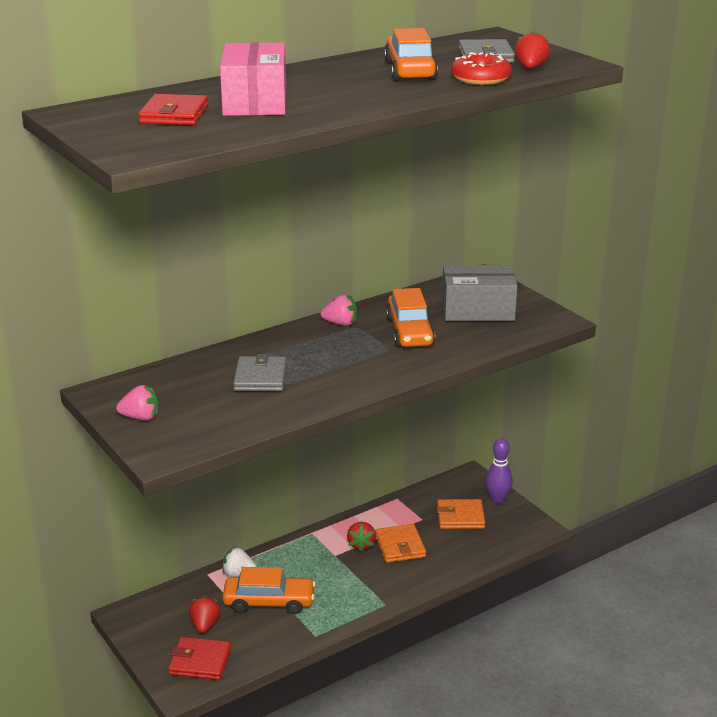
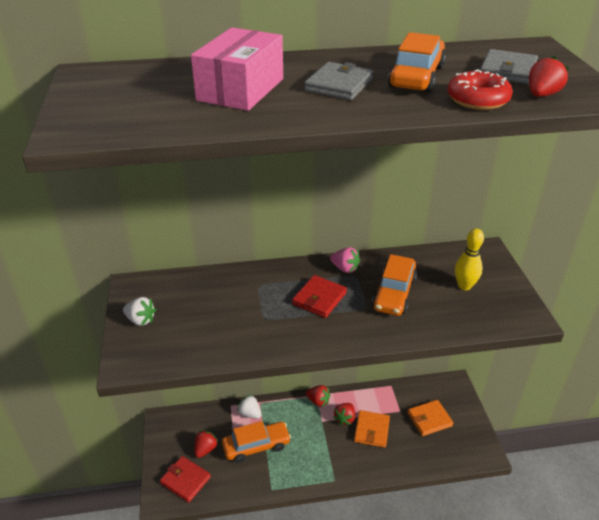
camera: 25 degrees right, 10 degrees up
(140, 418) = (140, 320): pink strawberry -> white strawberry
(174, 115) = (159, 91): red wallet -> red wallet (319, 298)
(260, 377) = (250, 307): grey wallet -> grey wallet (339, 85)
(269, 602) = (256, 446): orange car -> orange car turned 45 degrees counterclockwise
(318, 538) = (318, 401): none -> red strawberry
(460, 517) = (429, 419): orange wallet -> orange wallet turned 45 degrees counterclockwise
(477, 310) = (464, 286): grey box -> yellow bowling pin
(497, 499) = (466, 413): purple bowling pin -> none

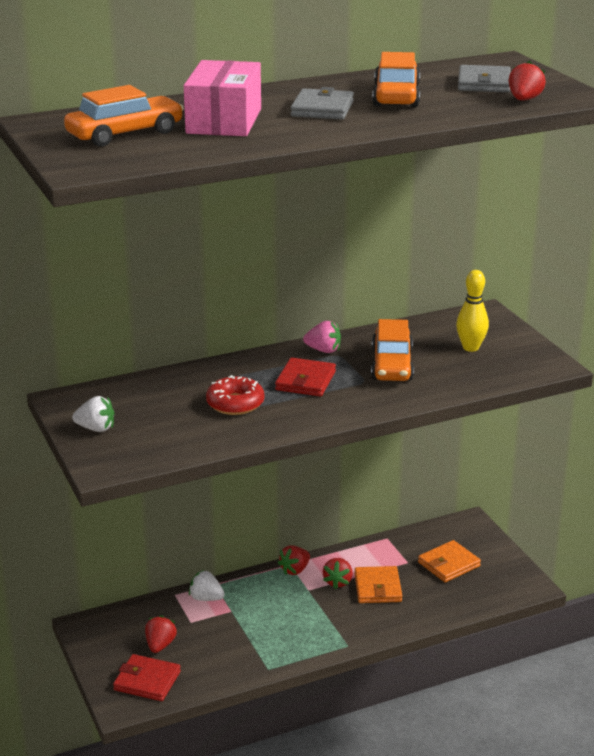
camera: 15 degrees left, 10 degrees down
(256, 446) = (229, 630): orange car -> orange car (125, 134)
(318, 401) = (295, 570): red strawberry -> red strawberry turned 120 degrees clockwise
(477, 100) = (465, 109): red donut -> red donut (235, 404)

